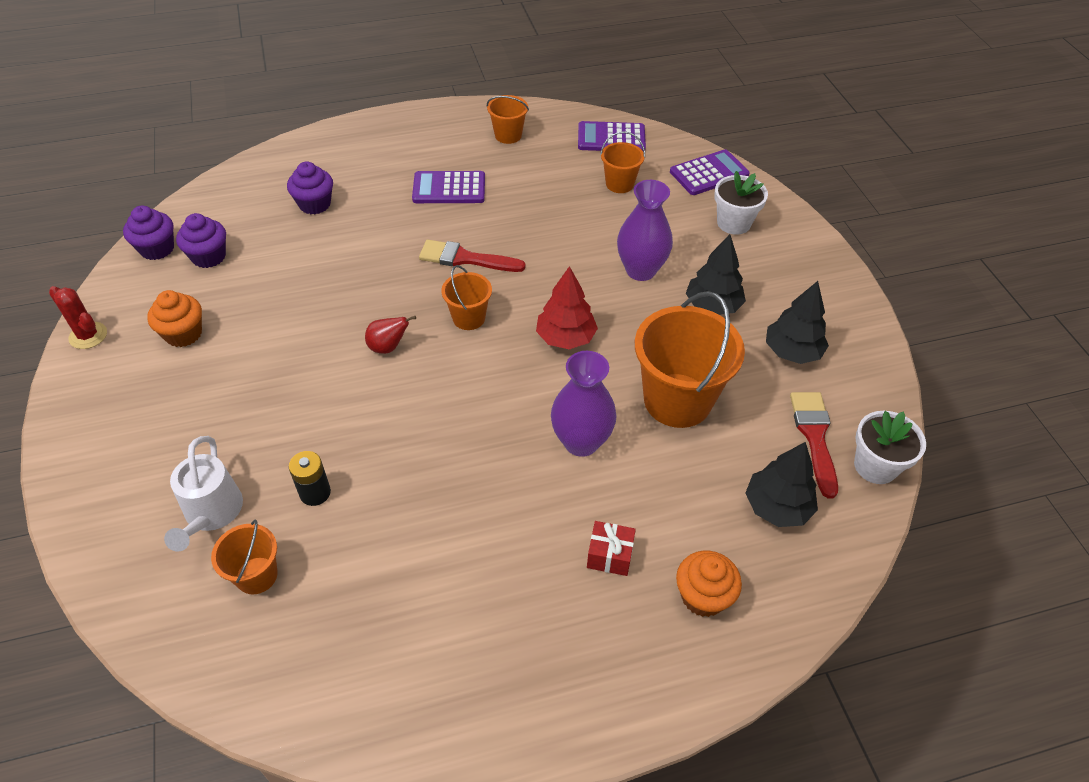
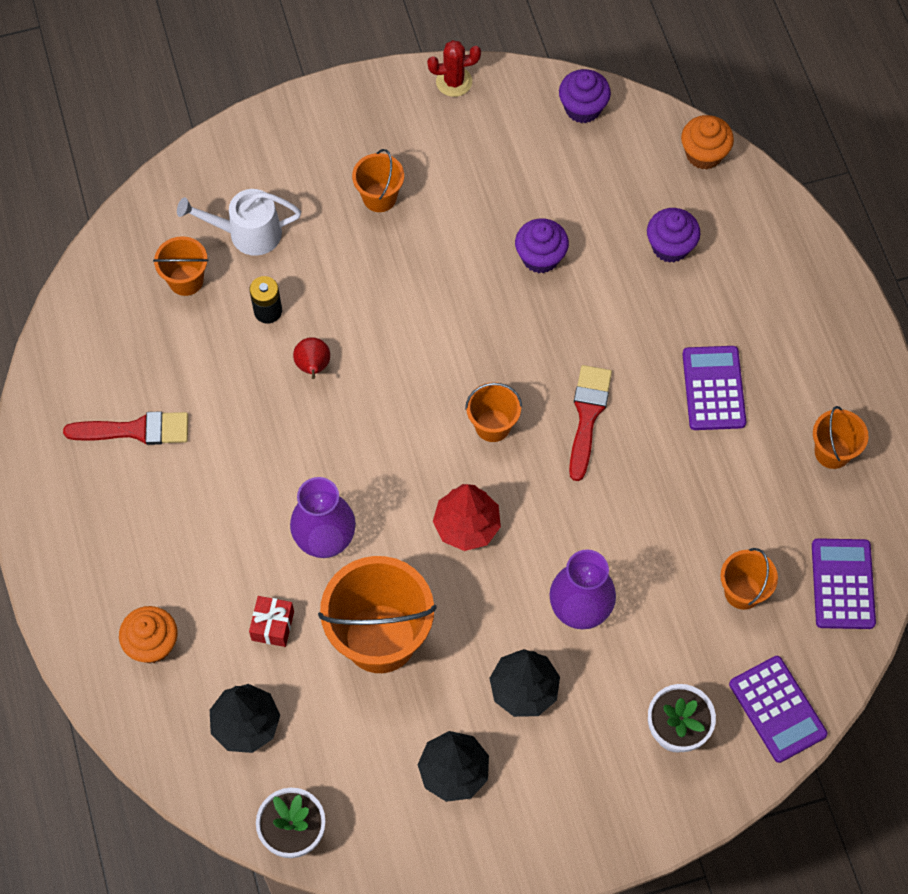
camera: 90 degrees right, 15 degrees up
(88, 336) = (454, 82): red cactus -> red cactus turned 45 degrees clockwise
(183, 334) = (459, 162): orange cupcake -> orange cupcake (704, 154)
(203, 396) = (379, 197): none -> orange bucket
(209, 256) = (574, 159): purple cupcake -> purple cupcake (540, 257)
(388, 347) = (447, 350): red pear -> red pear (313, 366)
(609, 555) = (196, 564): red gift -> red gift (273, 626)
(814, 436) = (332, 776): red brush -> red brush (135, 430)

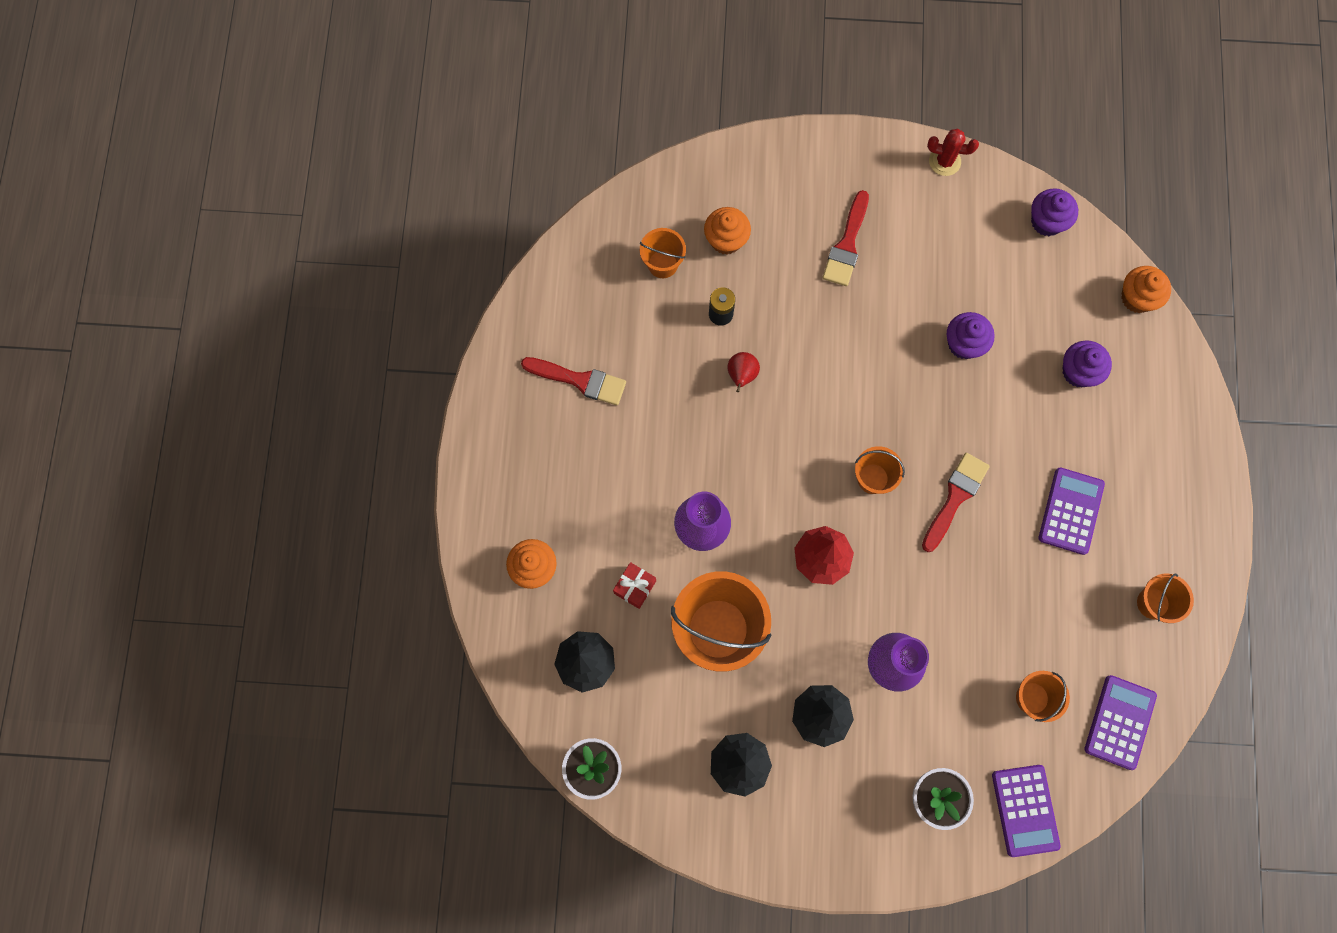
camera: 20 degrees right, 10 degrees up
(247, 233) = (726, 240): white watering can -> orange cupcake
(379, 197) = (846, 244): orange bucket -> red brush

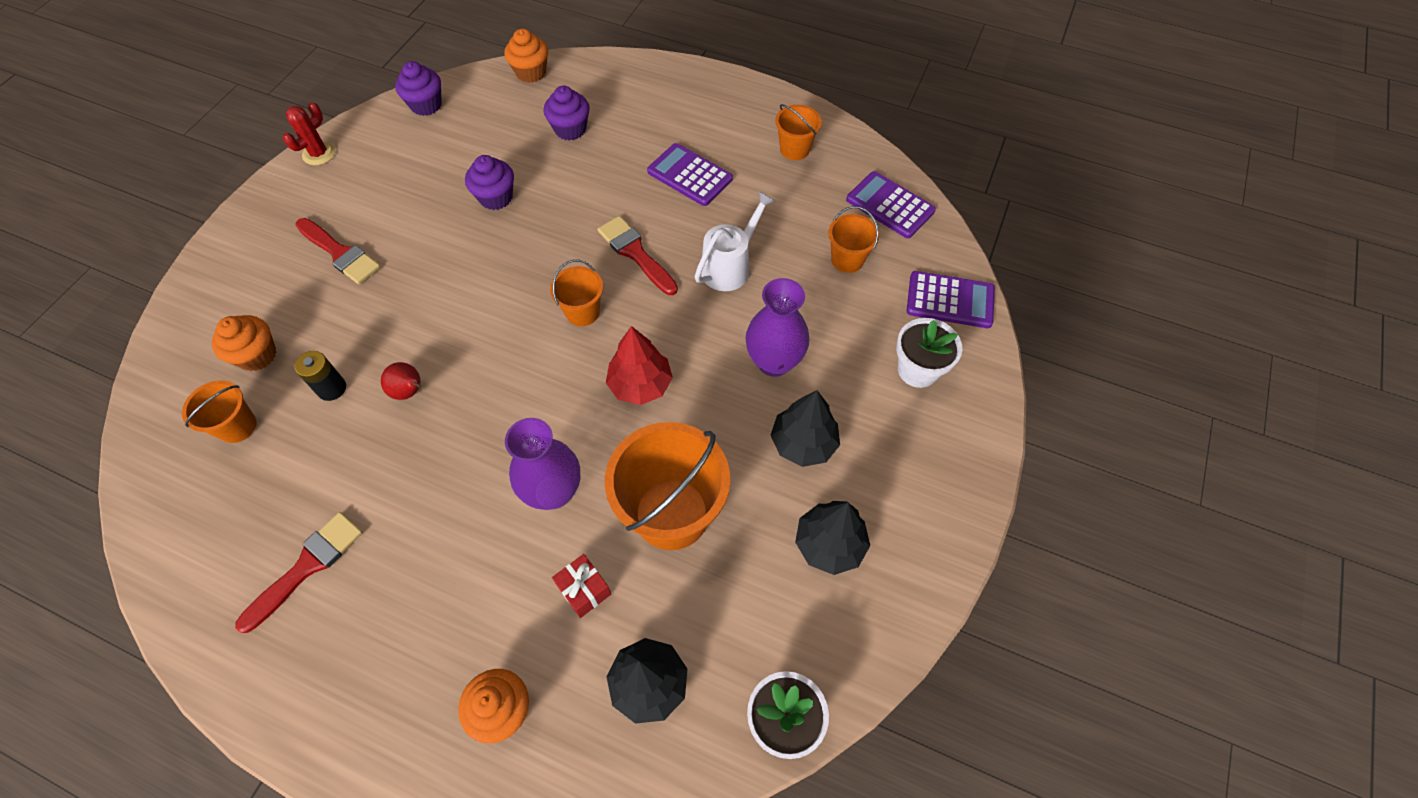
camera: 70 degrees left, 15 degrees down
(977, 590) = (730, 266): none -> white watering can

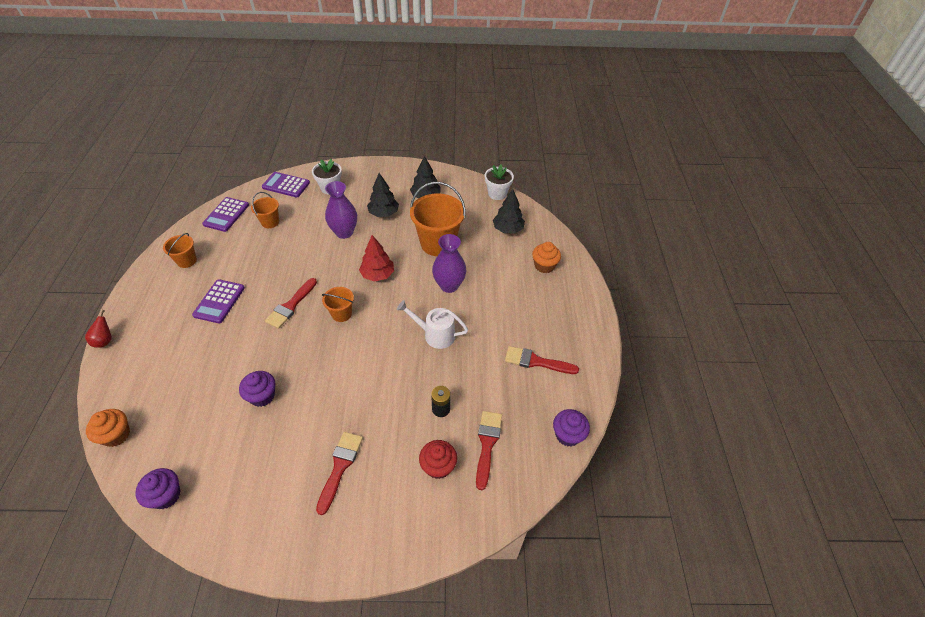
camera: 115 degrees left, 10 degrees down
(237, 426) = (487, 444): orange bucket -> red brush
(257, 355) = (438, 466): orange cupcake -> red cupcake
(319, 154) = (241, 550): red cactus -> none
(410, 391) = (425, 369): red pear -> red pear (105, 341)
(570, 129) = (183, 381): purple cupcake -> purple cupcake (567, 435)
(584, 590) = (485, 259): red gift -> none
(730, 266) = (288, 263): white watering can -> white watering can (435, 334)
(950, 300) = (286, 185): purple calculator -> purple calculator turned 60 degrees counterclockwise

